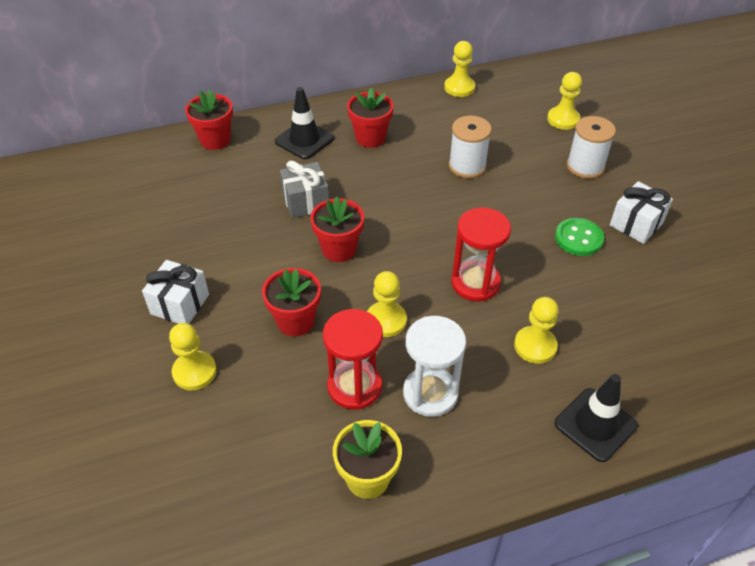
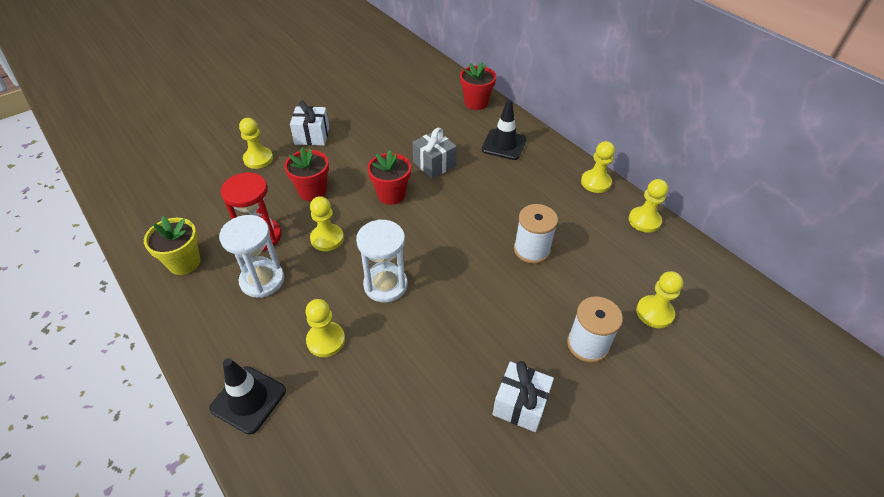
camera: 70 degrees right, 0 degrees up
(370, 138) = (530, 180): red flower pot -> none
(396, 98) = (595, 182): none -> yellow pawn
(475, 283) = (385, 285): red hourglass -> white hourglass
(578, 238) = (474, 354): green button -> none

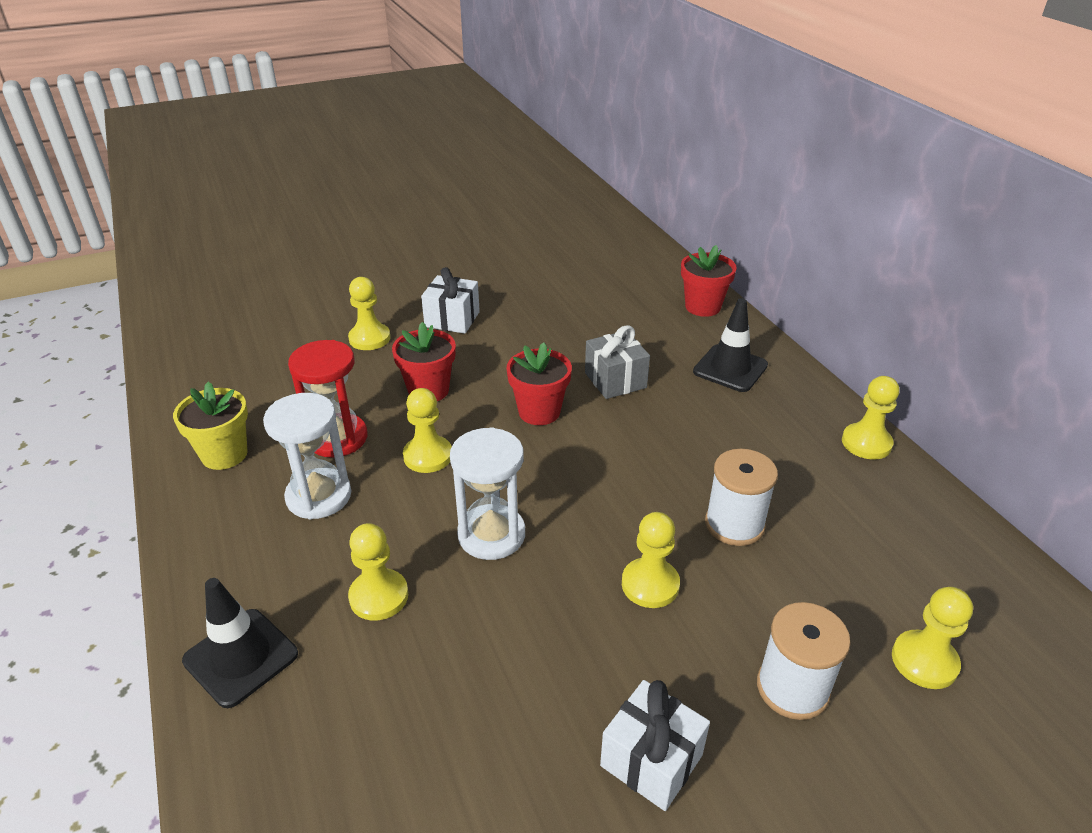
camera: 15 degrees right, 10 degrees down
(644, 220) = (937, 513): yellow pawn -> yellow pawn (650, 584)

